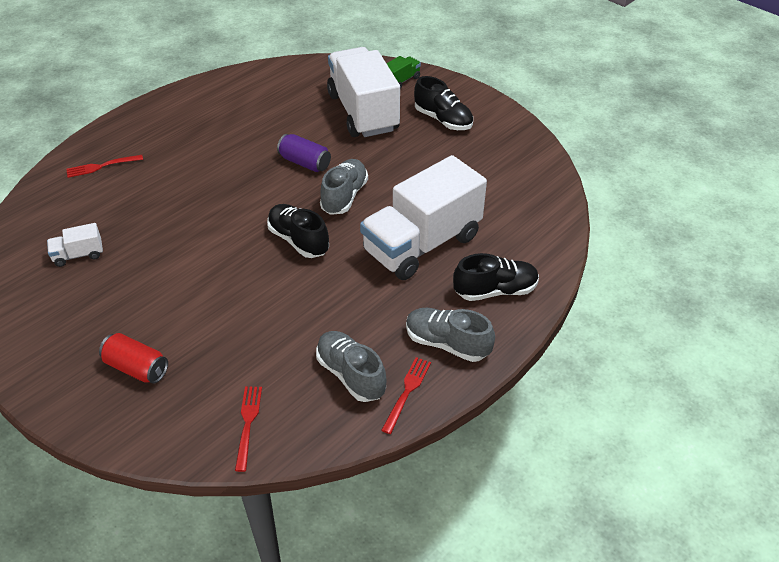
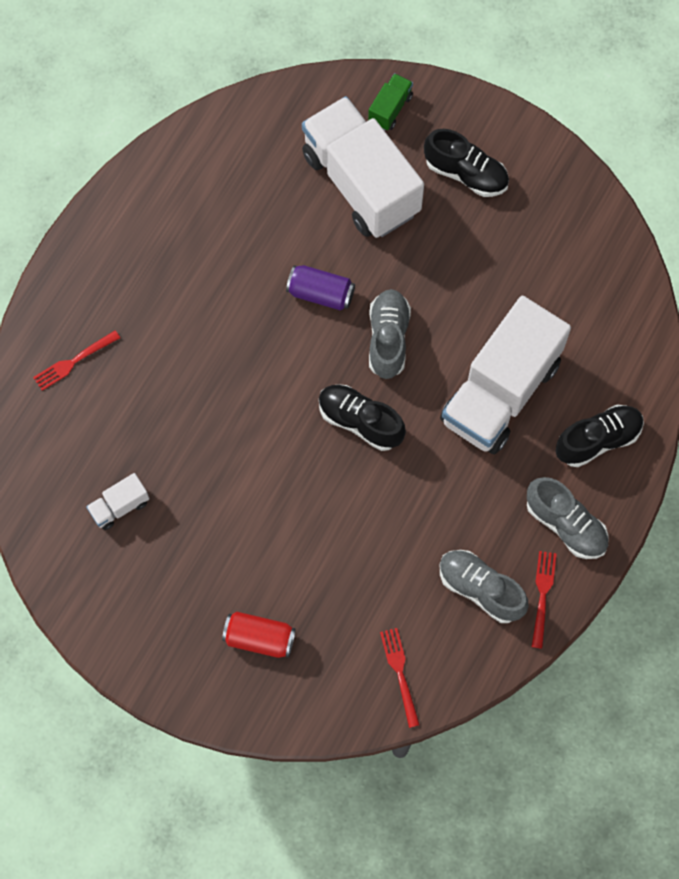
camera: 15 degrees left, 25 degrees up
(447, 343) = (565, 524): grey shoe -> grey shoe turned 150 degrees counterclockwise

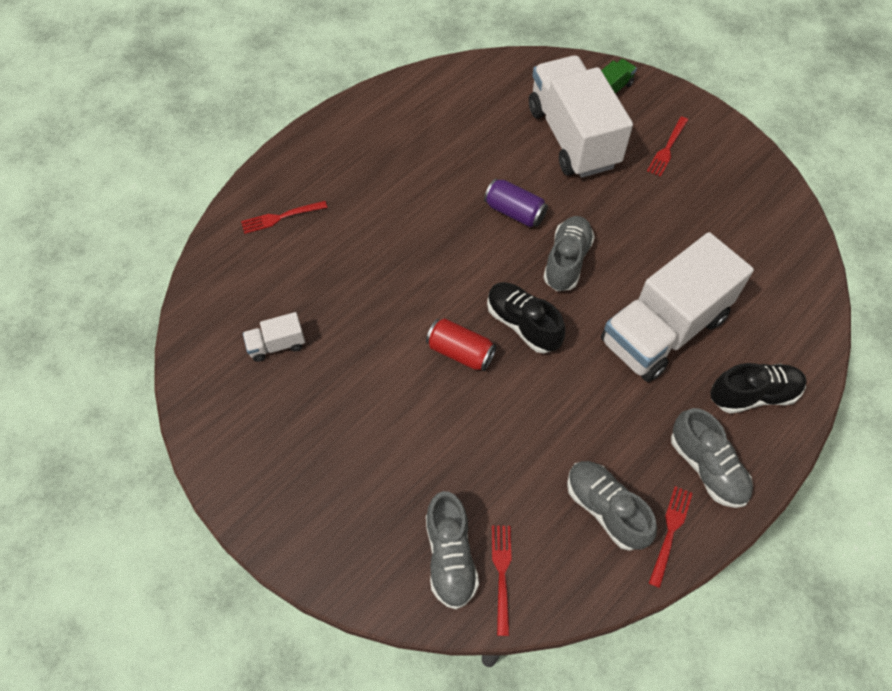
camera: 15 degrees right, 10 degrees down
(259, 638) = (368, 500): red can -> red can (460, 352)
(349, 670) = (450, 556): none -> grey shoe
(466, 174) = (667, 148): black shoe -> red fork

